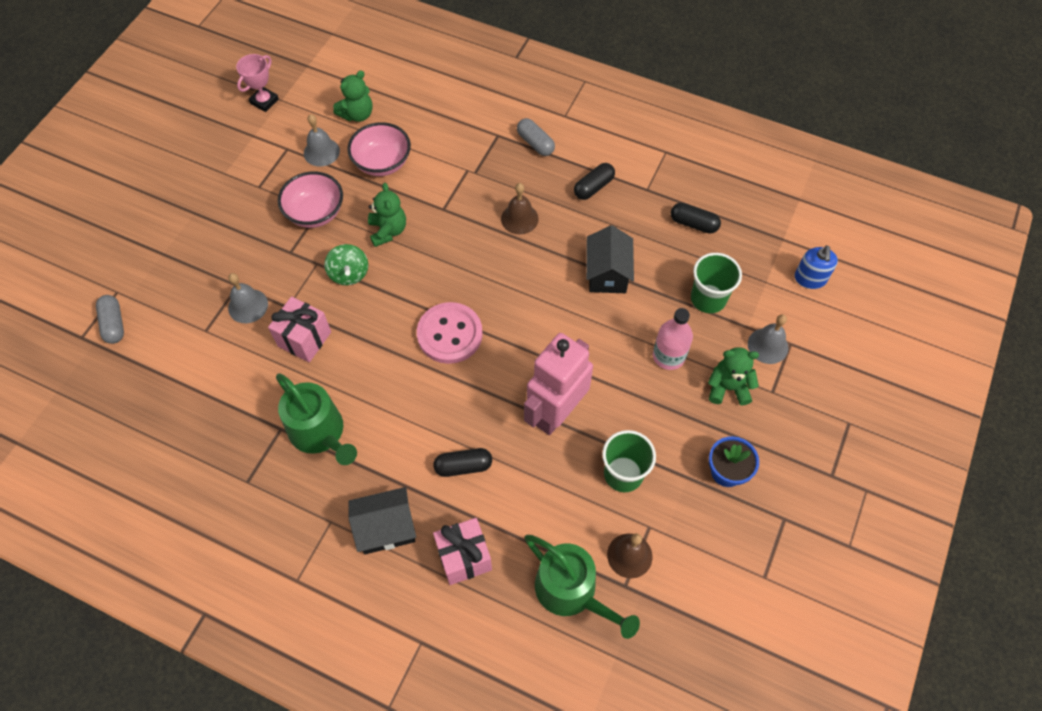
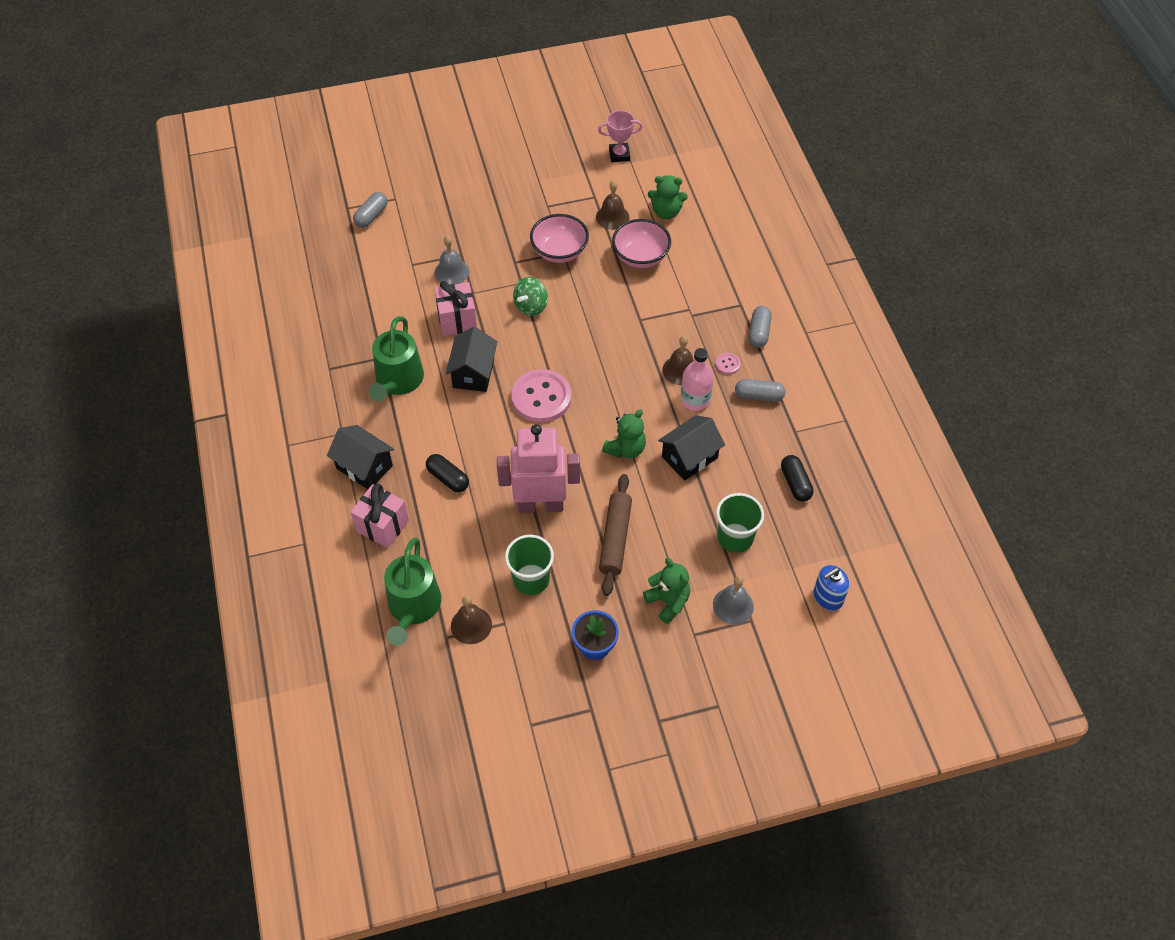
camera: 50 degrees right, 5 degrees down
(321, 152) = (612, 217): grey bell -> brown bell
(373, 367) = (473, 373): none -> black house
(388, 231) = (588, 302): green teddy bear -> green teddy bear (626, 449)
(545, 184) = (727, 364): none -> pink button
(593, 187) = (759, 396): black capsule -> grey capsule
(637, 382) = (615, 538): none -> brown rolling pin
(668, 356) = (657, 544): pink bottle -> pink bottle (695, 399)

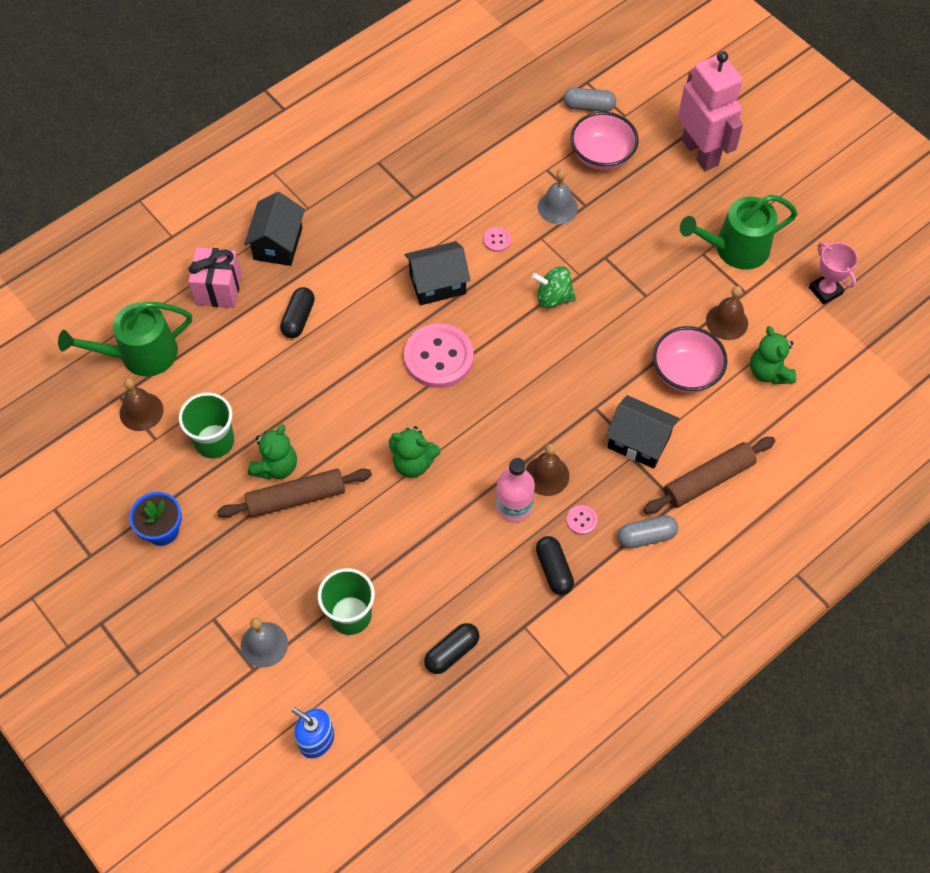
camera: 65 degrees right, 5 degrees up
(398, 381) = (393, 224): green watering can -> green watering can (735, 248)
(457, 320) = (497, 240): pink gift -> pink button
(540, 505) = (305, 412): pink robot -> pink robot (700, 152)
(559, 251) = (644, 292): pink bowl -> pink bowl (602, 155)
(668, 601) = (242, 578): green teddy bear -> green teddy bear (276, 466)
(689, 457) = (433, 530): black house -> black house (639, 441)
(732, 280) = (708, 480): none -> brown rolling pin
(759, 396) = (554, 570): grey capsule -> black capsule

